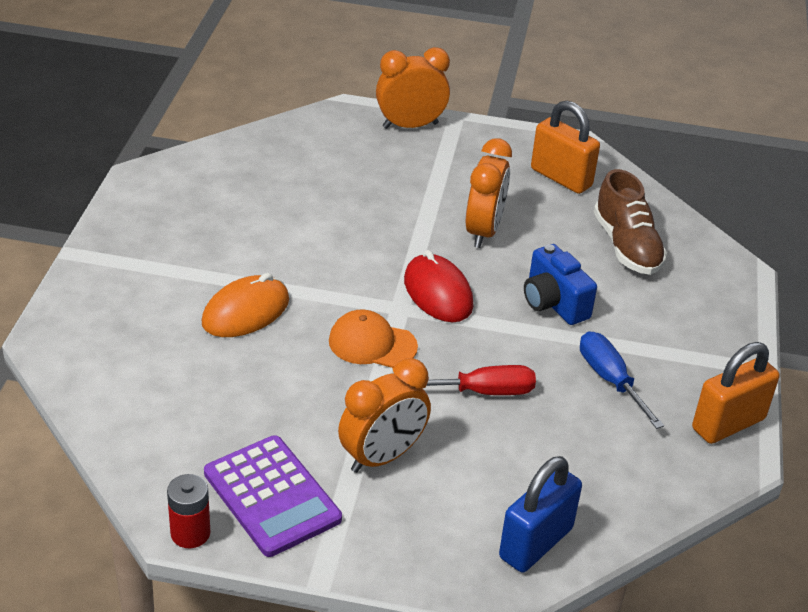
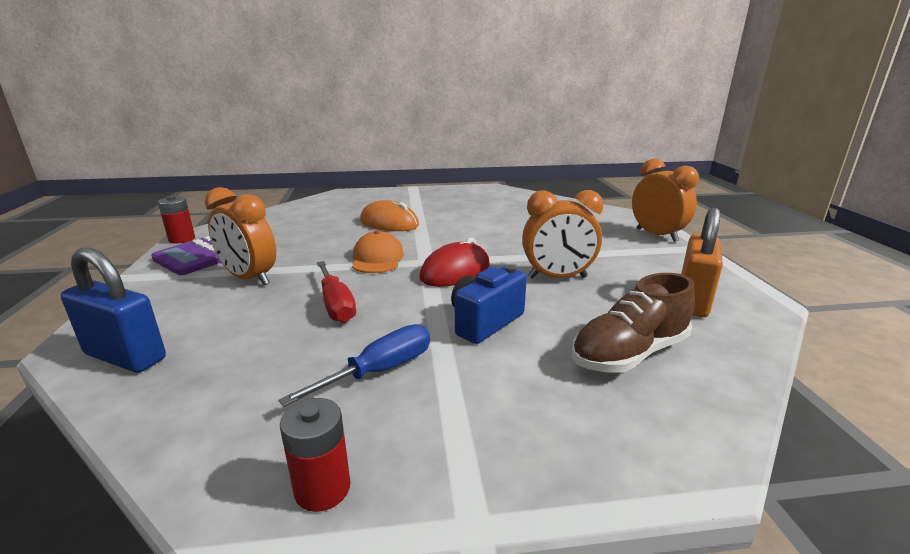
camera: 75 degrees right, 15 degrees down
(728, 424) = (322, 488): orange padlock -> red battery

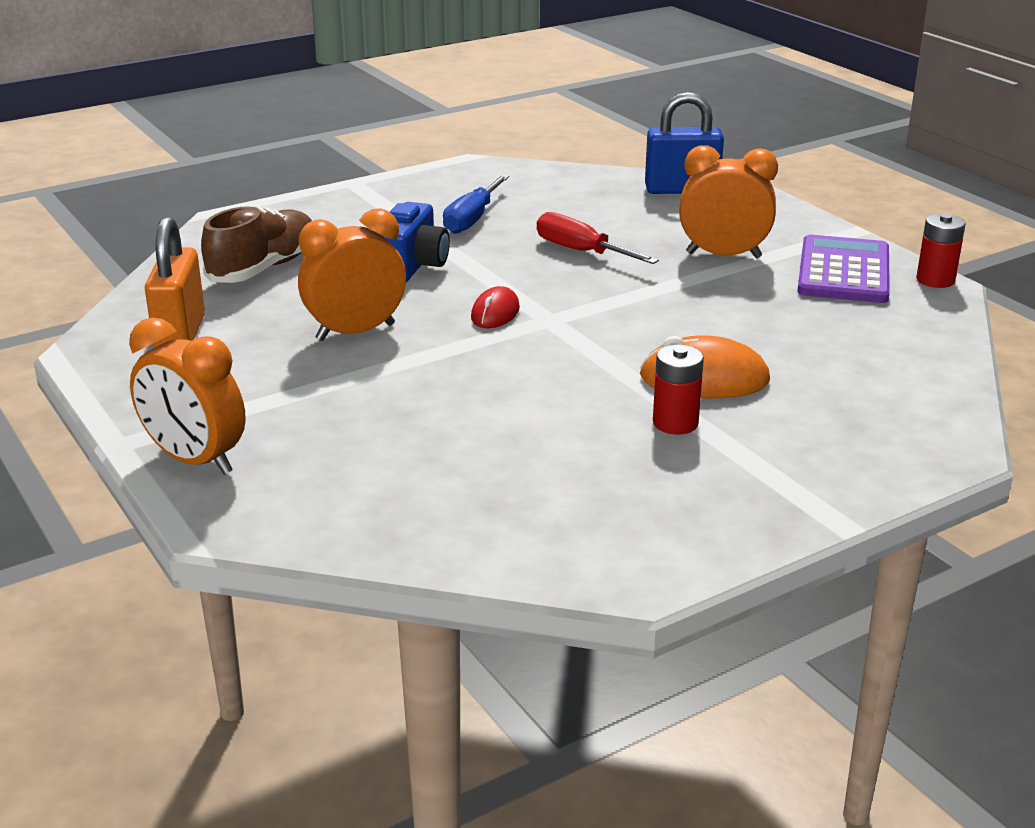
camera: 155 degrees right, 5 degrees up
(322, 488) = (443, 176): red battery -> red battery (675, 423)
(377, 258) = (619, 309): orange cap -> none
(455, 271) = (495, 313): red mouse -> red mouse, size x0.61

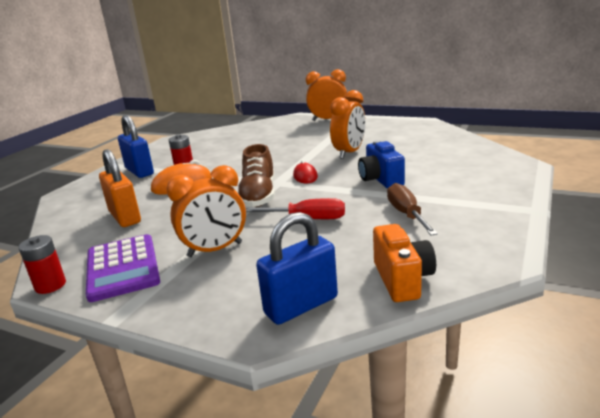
camera: 150 degrees right, 5 degrees down
(180, 334) = (409, 133): orange padlock -> orange padlock (125, 217)
(264, 268) = (442, 156): brown shoe -> brown shoe (258, 196)
(472, 219) = (407, 214): blue screwdriver -> brown screwdriver
(576, 179) = (402, 279): none -> orange camera
(775, 458) = (139, 171): none -> blue padlock

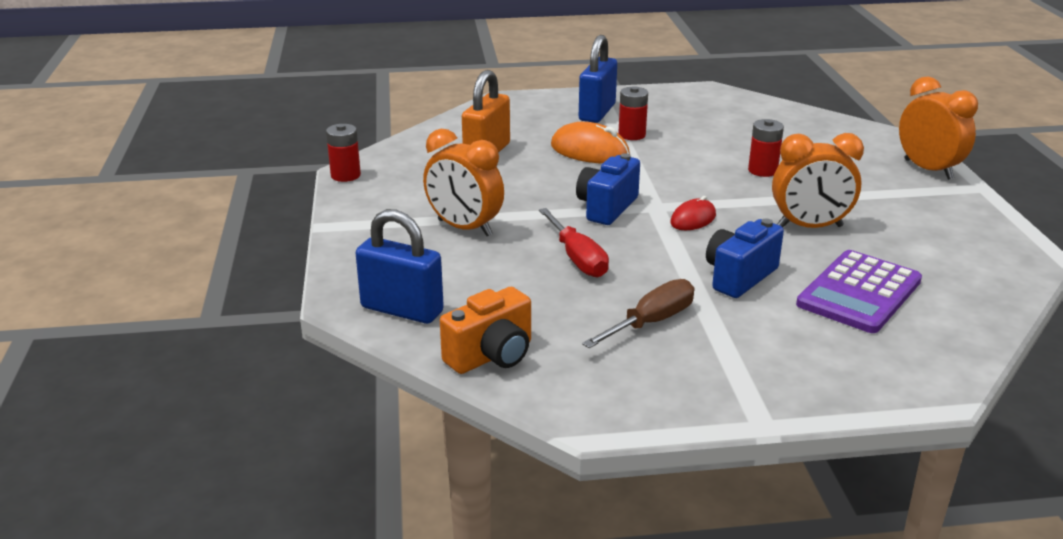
camera: 55 degrees right, 5 degrees up
(122, 268) = (396, 195): purple calculator -> purple calculator (859, 293)
(258, 196) = (607, 208): brown shoe -> blue camera
(278, 149) = (762, 170): none -> red battery

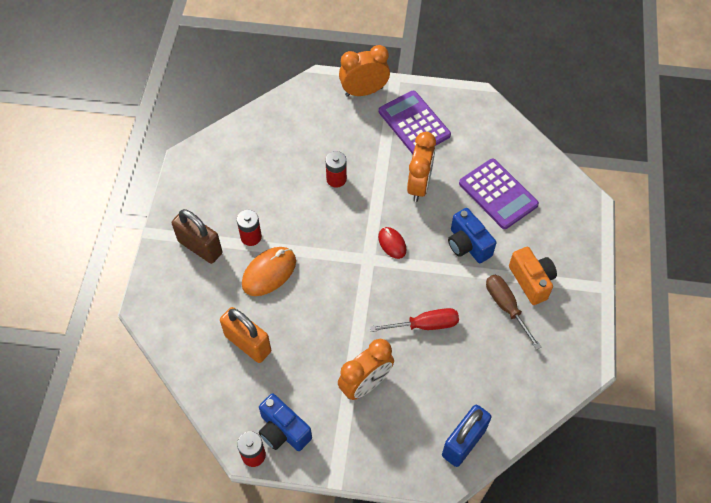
camera: 75 degrees left, 30 degrees up
(491, 356) = (524, 400): orange camera -> orange camera (531, 281)
(597, 112) = (200, 247): blue padlock -> brown padlock
(607, 208) = (362, 288): blue camera -> blue camera (283, 431)
(916, 210) = (414, 123): none -> purple calculator

